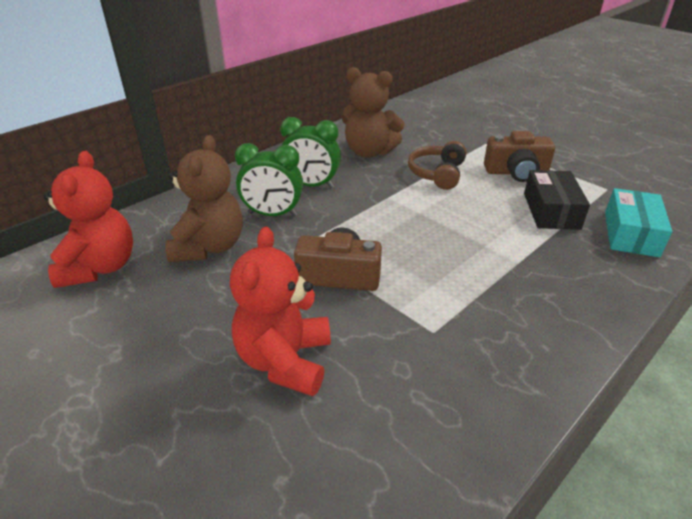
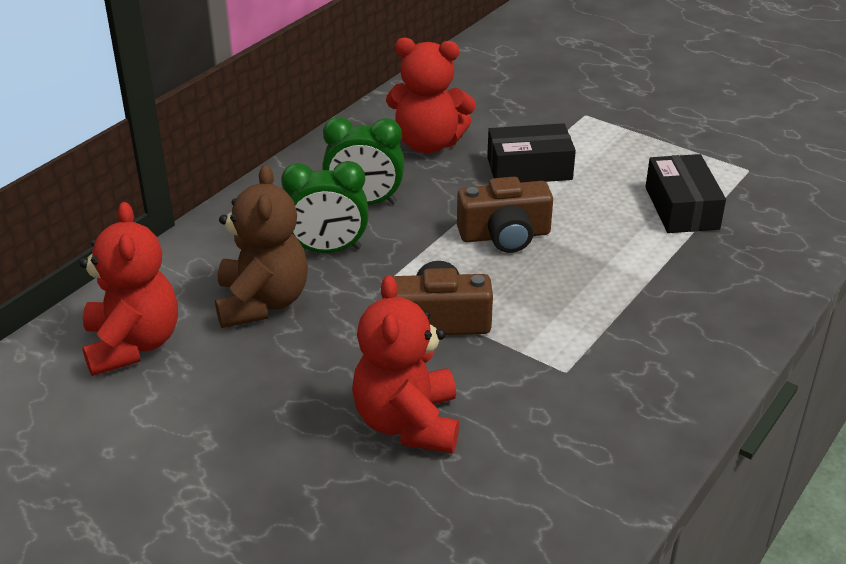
camera: 10 degrees left, 0 degrees up
(369, 152) = (428, 143): brown teddy bear -> red teddy bear
(437, 174) = (529, 168): brown headphones -> black box
(516, 172) = (632, 156): brown camera -> brown camera (505, 235)
(631, 234) = (778, 229): turquoise box -> none

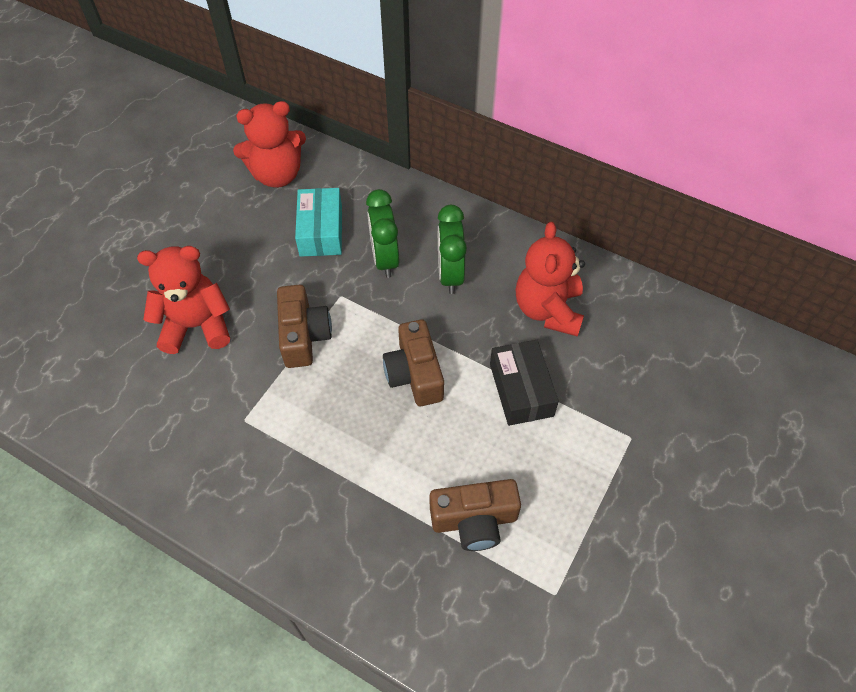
camera: 85 degrees right, 20 degrees up
(262, 302) = (321, 231): brown teddy bear -> turquoise box
(681, 208) = (474, 520): black box -> brown camera

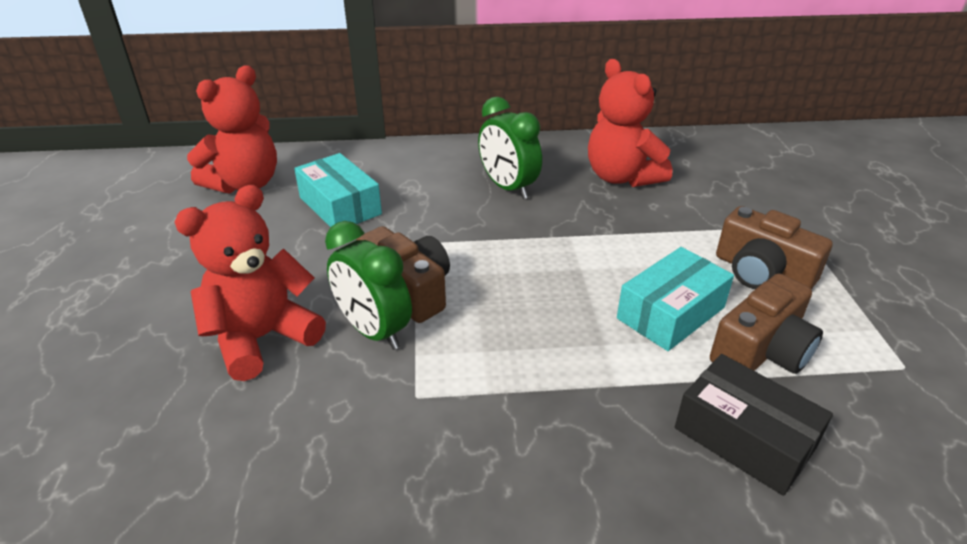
camera: 35 degrees left, 20 degrees down
(385, 259) = (431, 201): green clock -> green clock (373, 331)
(415, 374) = (561, 268): brown camera -> brown camera (761, 273)
(448, 455) = (670, 313): none -> turquoise box
(521, 390) = (670, 236): black box -> black box (744, 437)

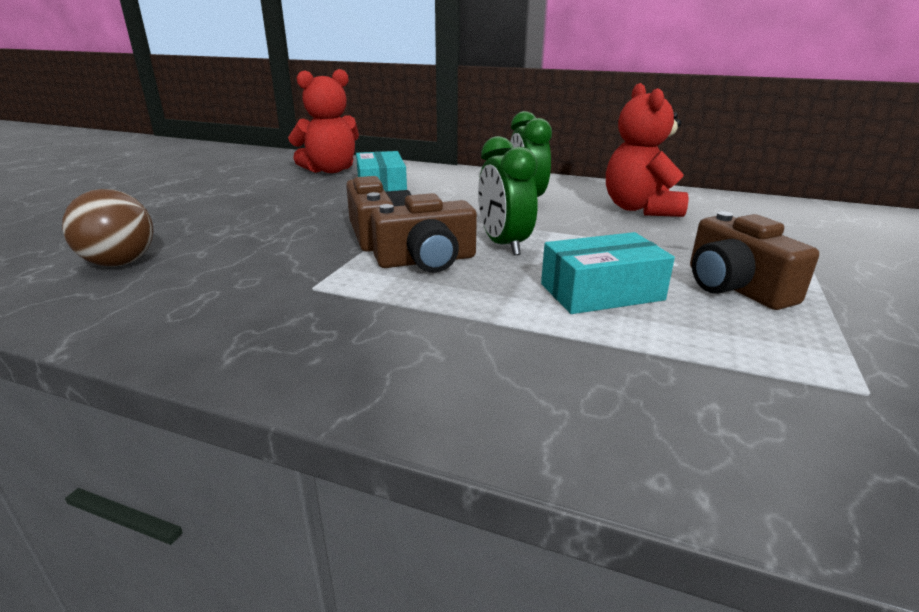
camera: 25 degrees right, 10 degrees down
(156, 432) = (120, 263): none -> brown ball
(262, 338) = (245, 236): red teddy bear -> none
(373, 331) = (325, 249): green clock -> green clock (503, 244)
(744, 437) = (592, 391): black box -> none
(762, 351) = (680, 337): brown camera -> brown camera (427, 261)

